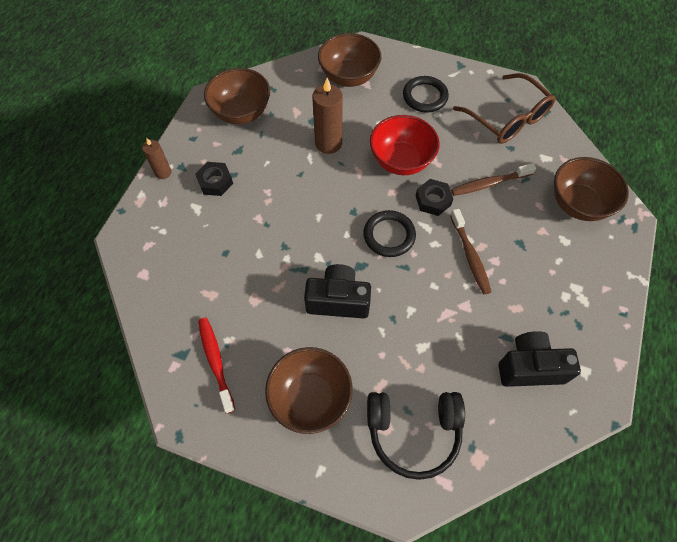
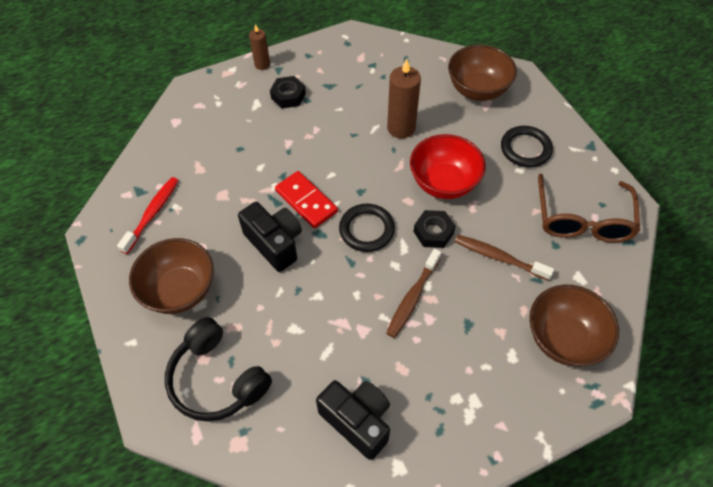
camera: 45 degrees right, 5 degrees down
(241, 112) = (362, 60): brown bowl -> none
(324, 250) = (306, 201): none -> red domino

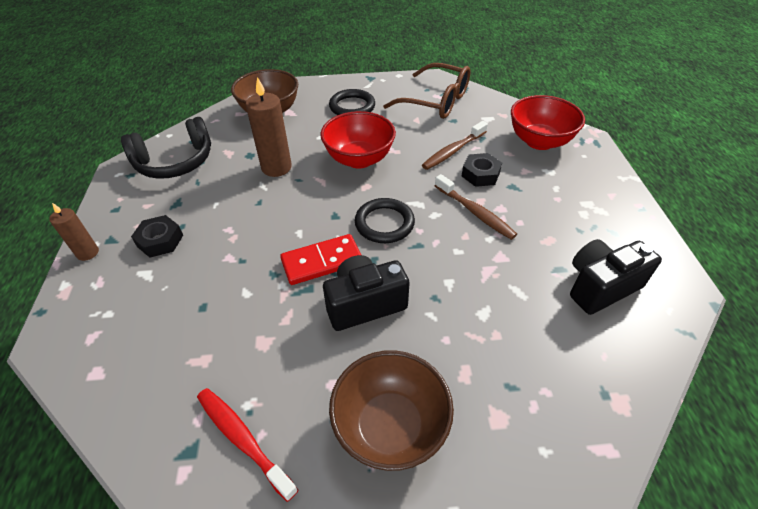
camera: 70 degrees left, 10 degrees down
(217, 379) = (533, 407): black headphones -> black headphones (175, 162)
(433, 232) = (410, 180): black nut -> black nut (480, 174)
(563, 338) = (539, 141): brown bowl -> red bowl

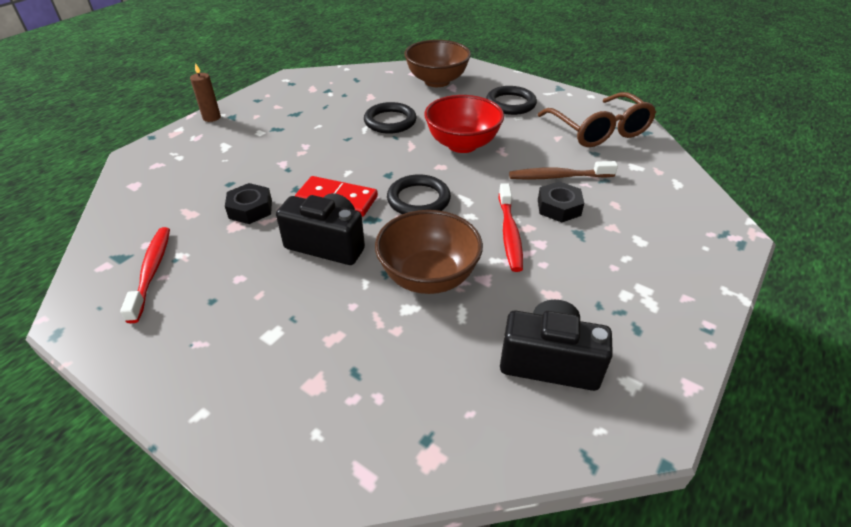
camera: 40 degrees right, 5 degrees down
(160, 241) = (257, 131): black nut -> black nut (250, 209)
(175, 162) = (328, 87): black headphones -> none
(276, 167) = (390, 121): brown candle -> black ring
(390, 426) = (237, 330): brown bowl -> brown bowl (428, 277)
(475, 212) = (509, 233): brown toothbrush -> red toothbrush
(539, 141) = (667, 211): red bowl -> none

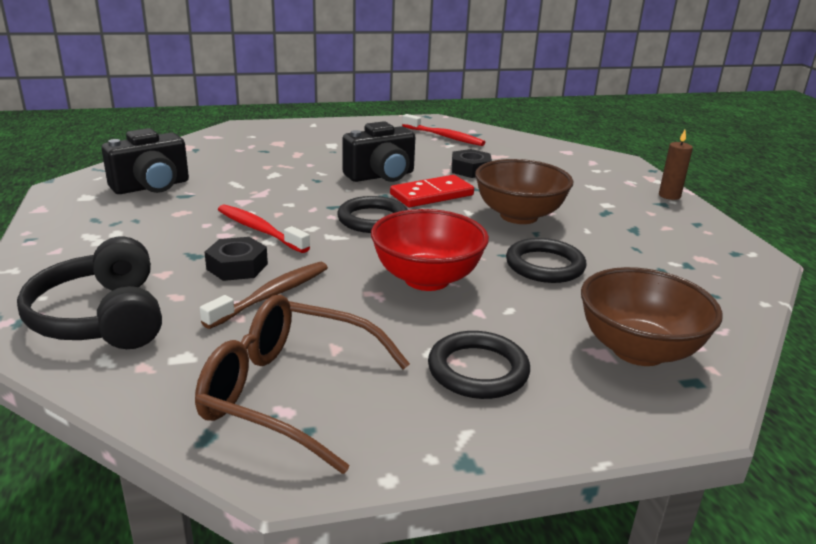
camera: 130 degrees right, 15 degrees down
(428, 277) = (284, 188): brown bowl -> brown bowl (519, 216)
(669, 210) = (102, 317): none -> black headphones

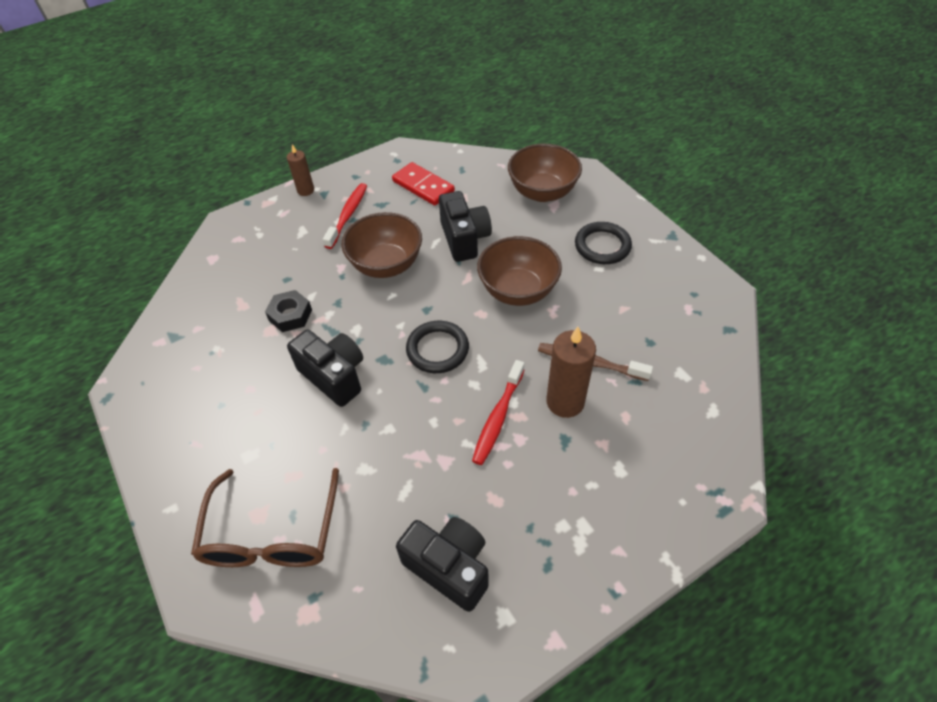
camera: 105 degrees left, 25 degrees up
(102, 317) = (678, 443): black headphones -> none
(237, 266) = (565, 402): black nut -> brown candle
(288, 393) = (675, 312): brown glasses -> brown glasses (272, 534)
(427, 279) = (518, 290): red bowl -> brown bowl
(432, 195) = (366, 326): red domino -> red domino (423, 186)
(444, 137) = (190, 359): red toothbrush -> red toothbrush (348, 215)
(545, 265) = (464, 239): black ring -> black camera

